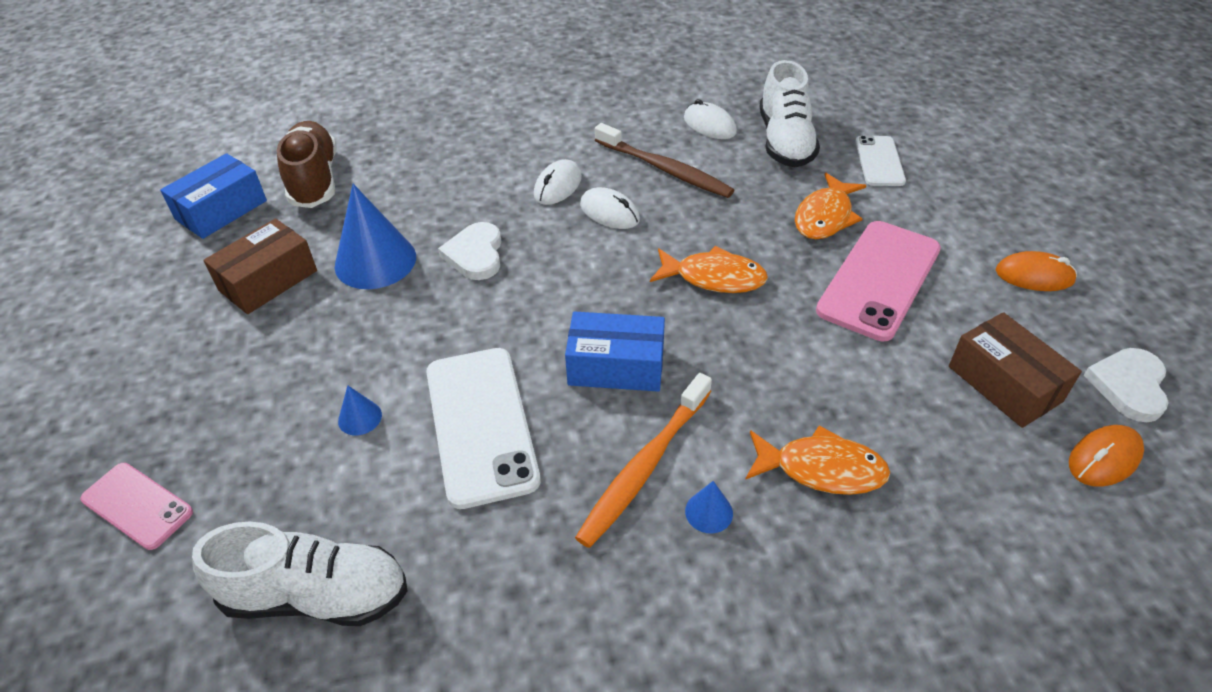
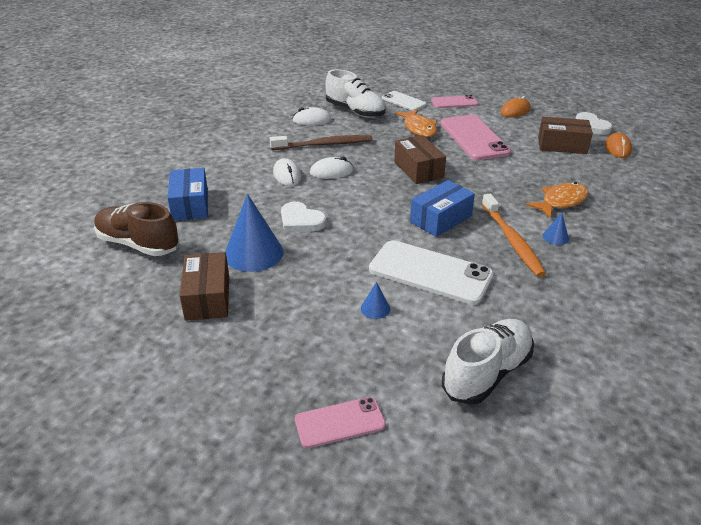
camera: 50 degrees left, 10 degrees down
(221, 210) = (102, 290): blue box -> blue box (190, 205)
(714, 277) = (418, 169): orange fish -> brown box
(955, 204) = (454, 102): none -> pink phone

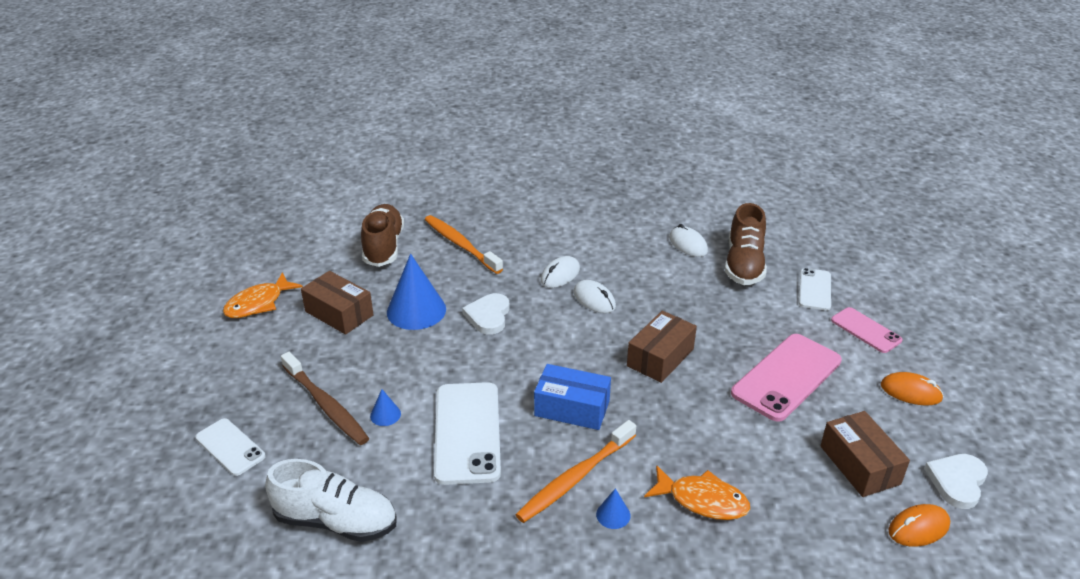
camera: 60 degrees right, 0 degrees up
(190, 205) = (460, 244): blue box -> orange toothbrush
(207, 297) = (339, 313): brown box -> brown box turned 75 degrees clockwise
(324, 145) = (644, 273): brown toothbrush -> brown toothbrush (326, 405)
(340, 422) = (230, 447): pink phone -> white phone
(355, 111) = (744, 264): white shoe -> brown shoe
(419, 128) = (759, 325): orange fish -> orange fish (258, 303)

